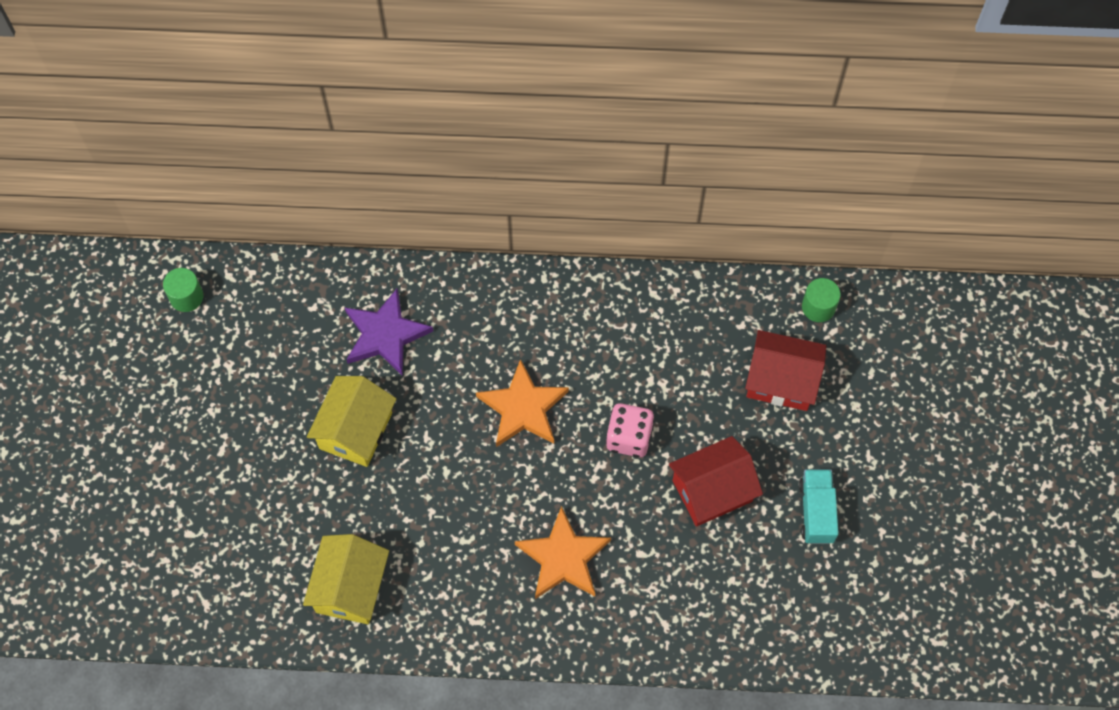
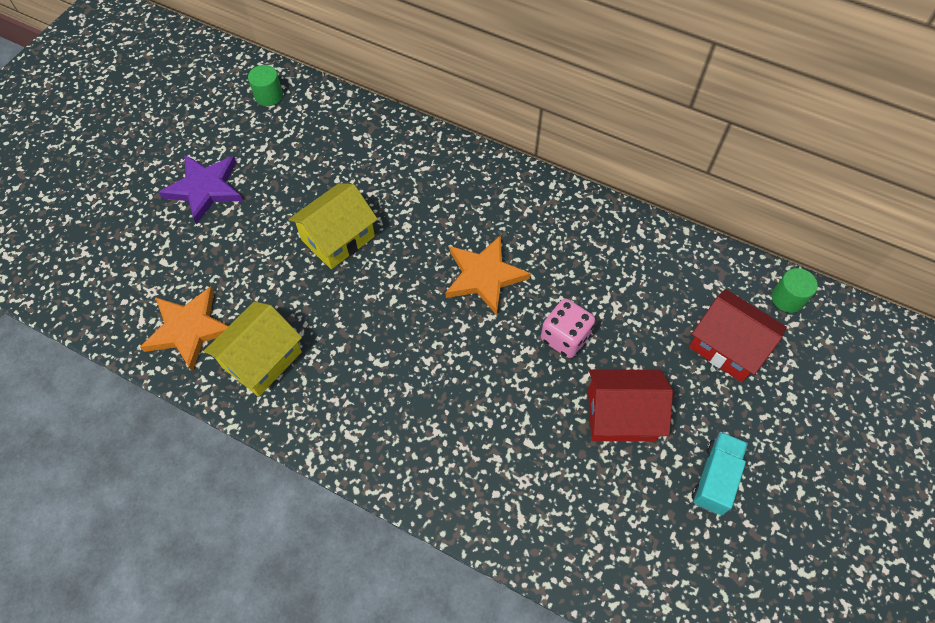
camera: 25 degrees right, 5 degrees down
(385, 334) = (402, 177): purple star -> purple star (205, 189)
(563, 557) = (456, 415): orange star -> orange star (189, 329)

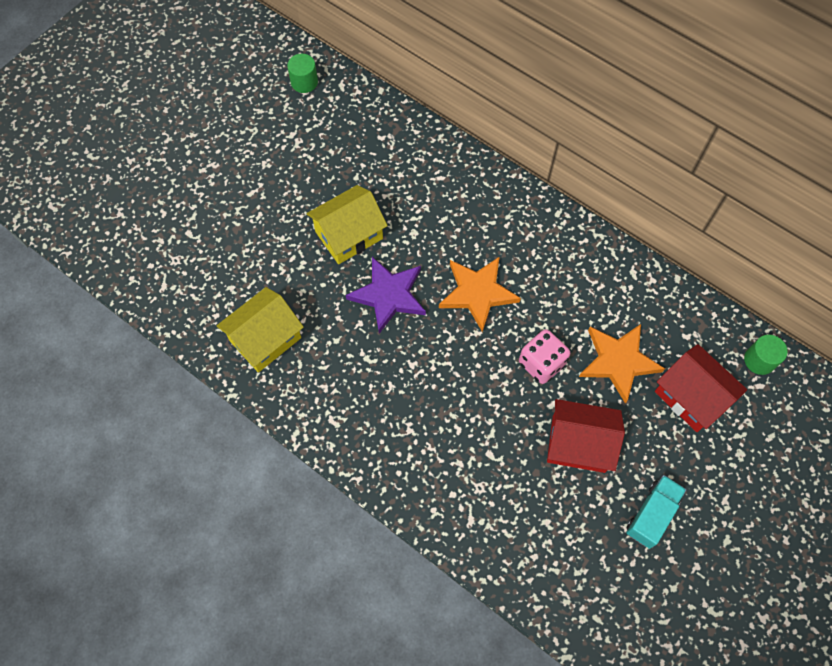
camera: 10 degrees right, 5 degrees up
(189, 329) = (204, 300): orange star -> orange star (618, 361)
(205, 189) = (234, 168): purple star -> purple star (388, 295)

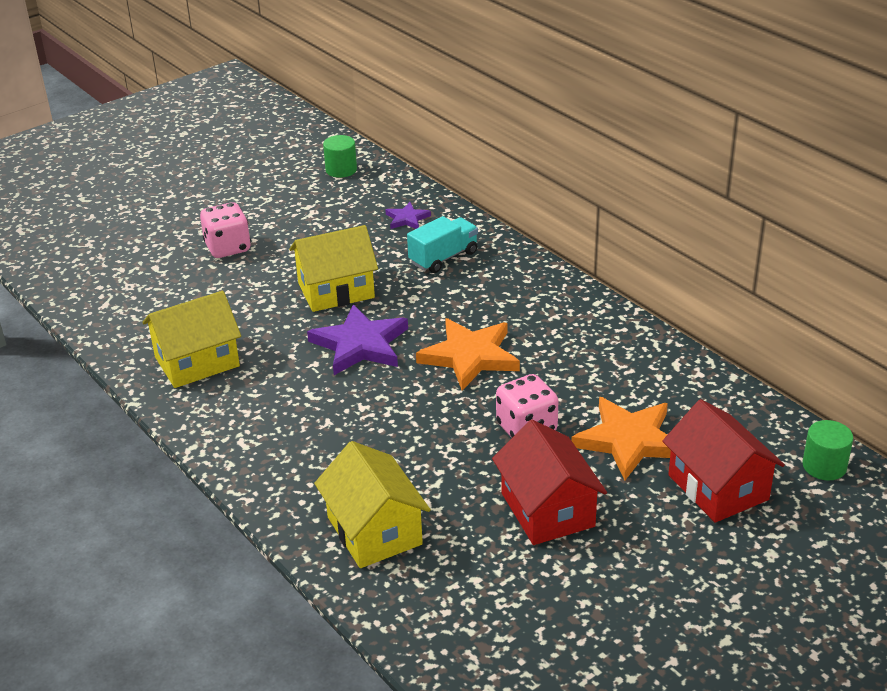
camera: 15 degrees right, 30 degrees down
(241, 198) = (228, 248): none -> pink dice
(379, 137) = (407, 219): none -> purple star
(461, 491) = (374, 531): none -> yellow house
(578, 444) = (547, 510): red house -> red house turned 45 degrees clockwise
(651, 515) = (624, 595): turquoise truck -> turquoise truck (443, 258)

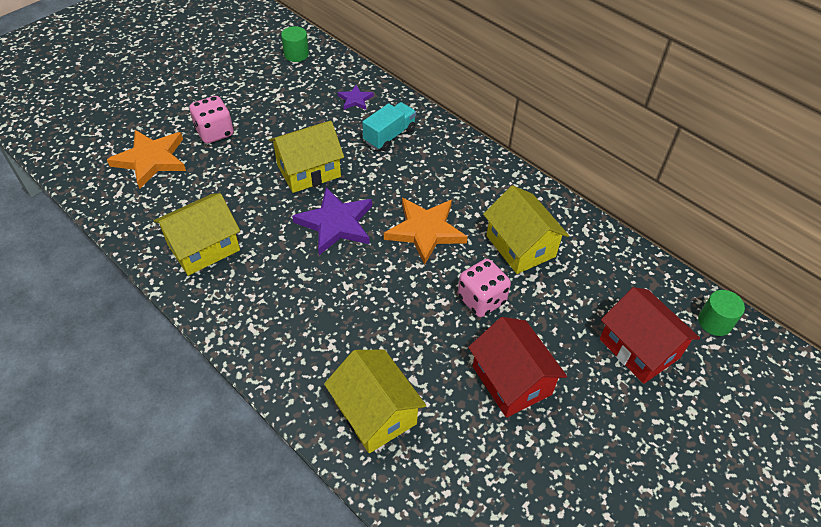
camera: 10 degrees left, 15 degrees up
(588, 377) = (520, 246): none -> yellow house
(629, 440) = (563, 306): orange star -> orange star (151, 160)

